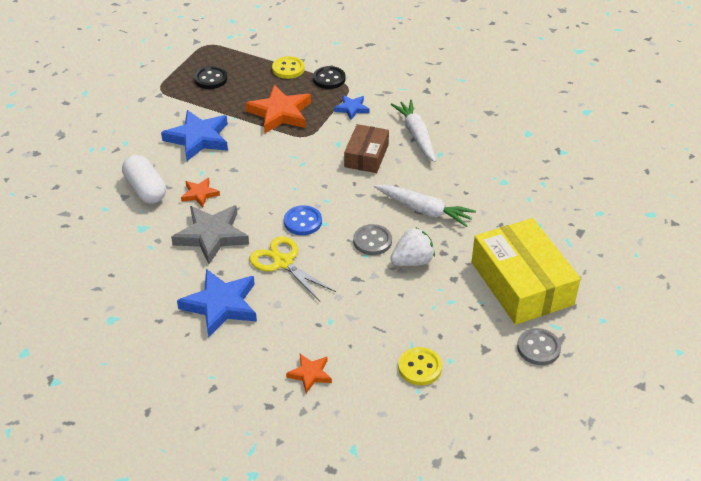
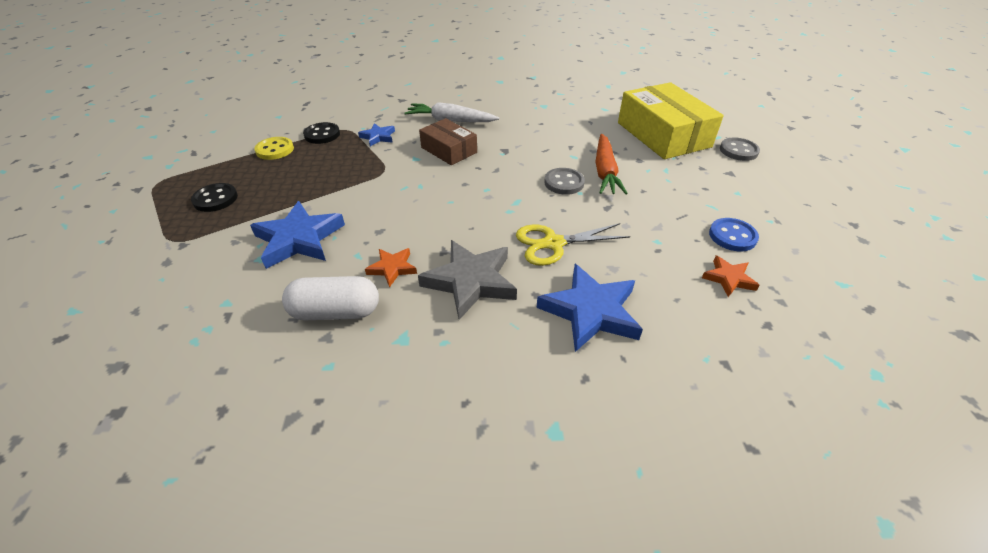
camera: 60 degrees left, 0 degrees up
(280, 113) = (332, 174): orange star -> none
(303, 222) = (504, 212): blue button -> blue button (732, 236)
(412, 261) = (605, 171): white strawberry -> orange carrot
(420, 367) = (741, 210): yellow button -> none
(424, 210) = (546, 146): white carrot -> none
(521, 283) = (663, 134): yellow box -> yellow box turned 60 degrees clockwise

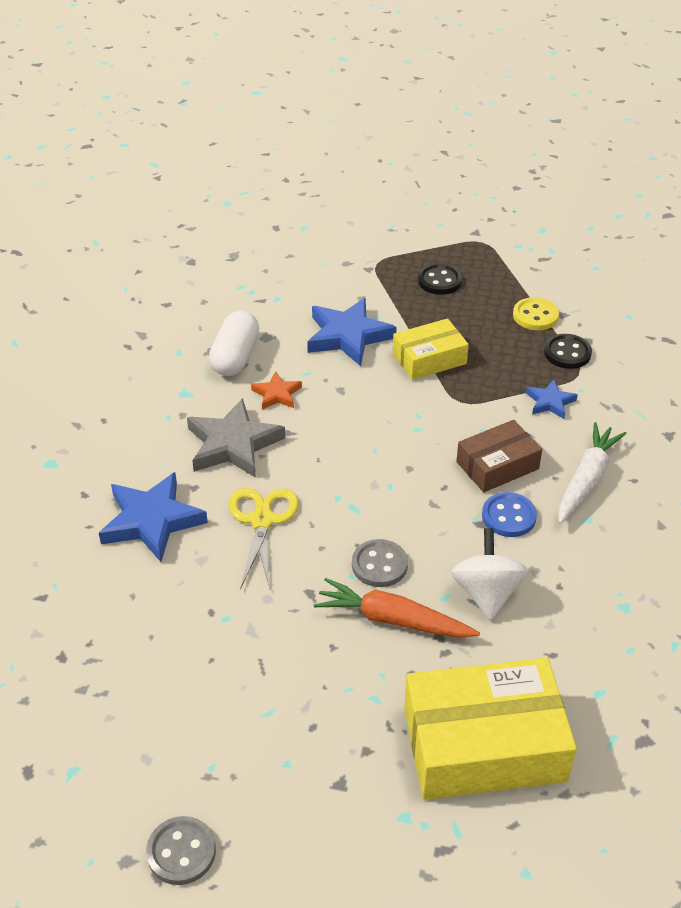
camera: 105 degrees right, 0 degrees up
(332, 191) = (429, 359): none -> yellow box
(561, 143) = (487, 593): none -> white spinning top
(728, 278) = (136, 657): orange star -> none
(732, 236) = (201, 701): blue button -> blue button (508, 516)
(738, 151) = (401, 837): grey button -> grey button (181, 852)

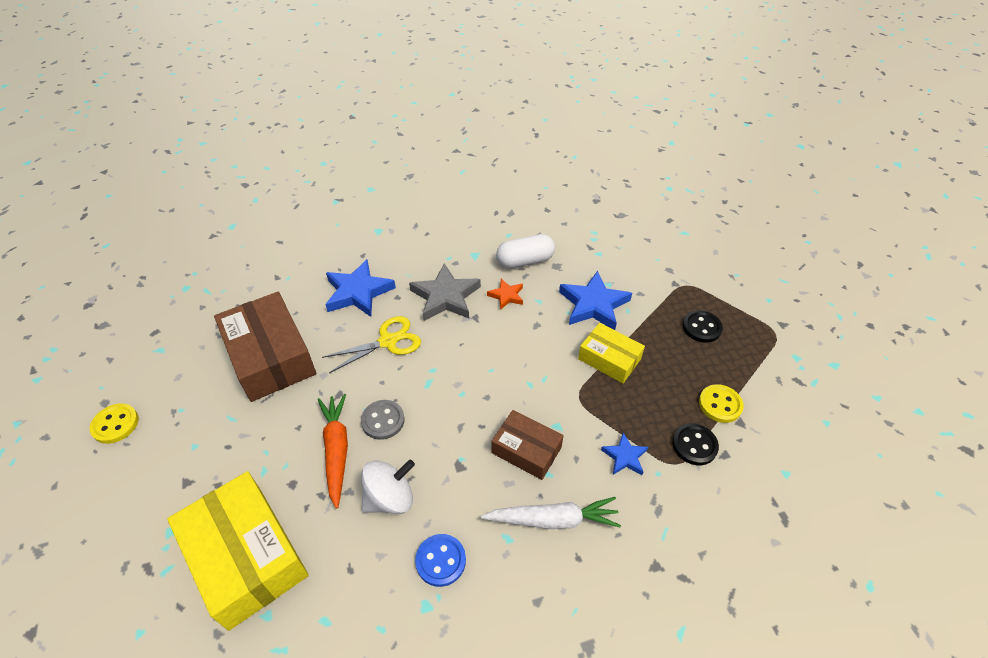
camera: 60 degrees right, 5 degrees up
(181, 852) = (115, 424): grey button -> yellow button
(192, 644) = (270, 356): none -> brown box
(508, 516) = (476, 480): blue button -> blue button (440, 561)

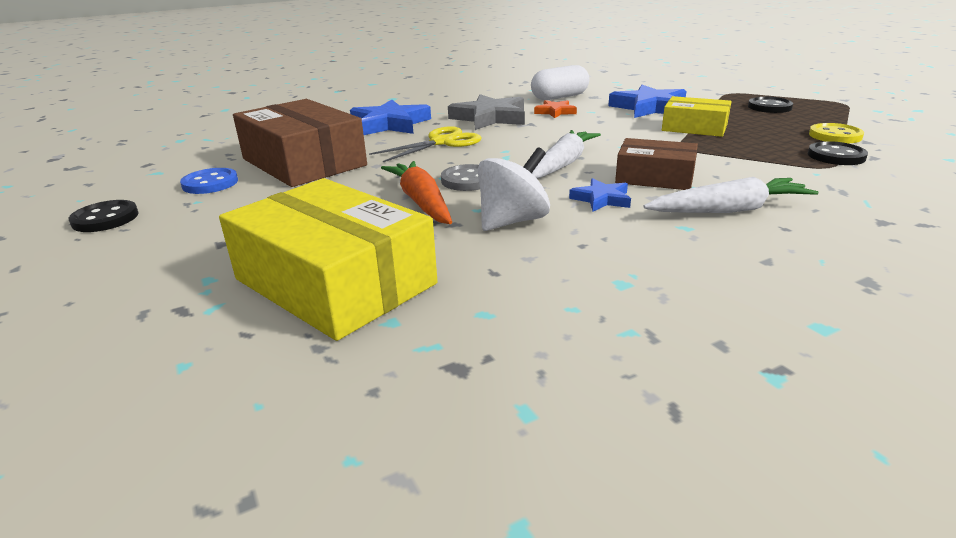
camera: 10 degrees left, 20 degrees down
(115, 424) = (105, 219): yellow button -> black button
(440, 561) = (614, 251): blue button -> blue button (210, 183)
(467, 407) = (563, 164): none -> white carrot
(624, 457) = (769, 169): blue star -> blue star (601, 199)

